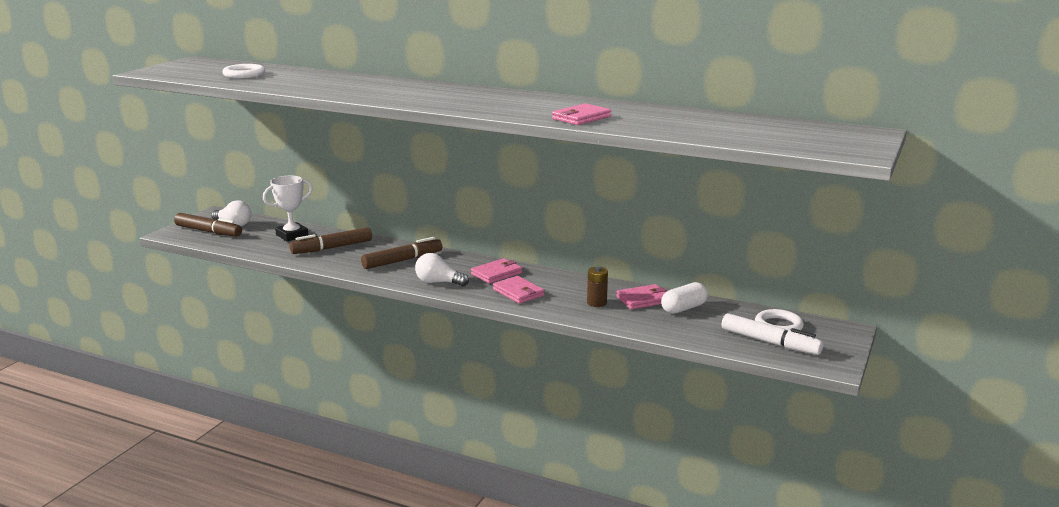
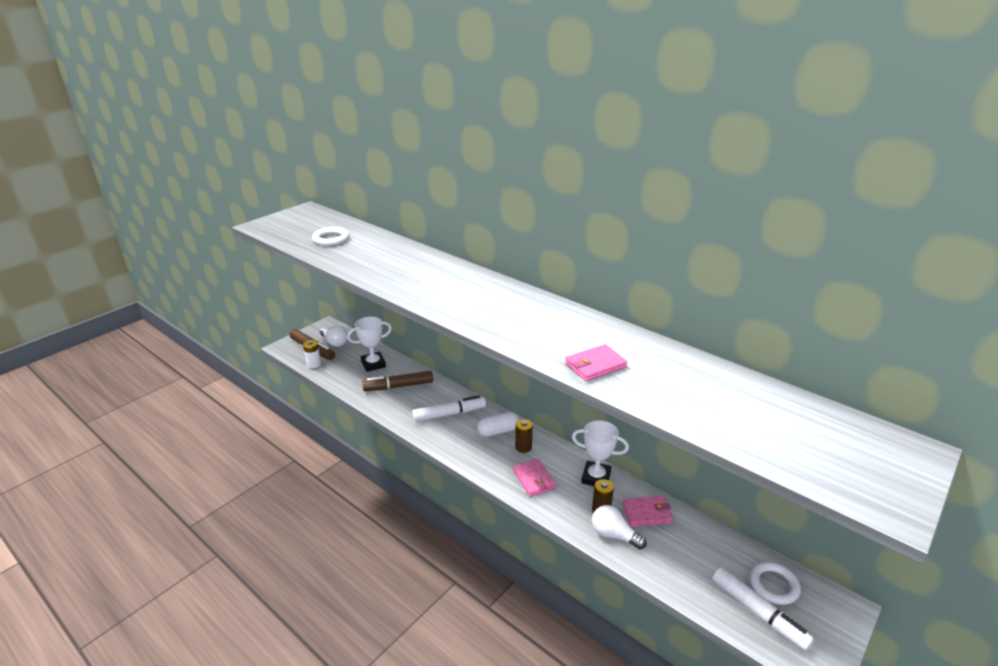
camera: 15 degrees right, 10 degrees up
(217, 242) = (314, 364): none -> white battery
(402, 261) = (449, 414): brown marker -> white marker
(438, 282) = (469, 451): white light bulb -> white light bulb (614, 535)
(496, 273) = (523, 447): pink wallet -> brown battery
(582, 284) = (596, 477): none -> white trophy
(684, 308) = (683, 535): white capsule -> white capsule (498, 431)

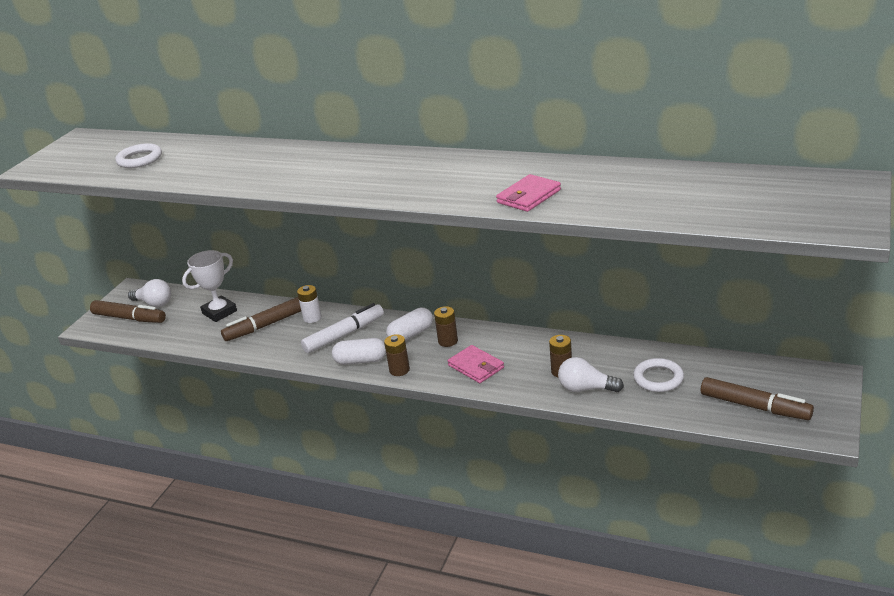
camera: 15 degrees left, 0 degrees up
(314, 364) = (142, 333): white battery -> white battery (312, 318)
(450, 442) = (361, 361): none -> white capsule
(474, 461) = (399, 370): none -> brown battery
(596, 477) = (541, 345): white trophy -> none
(647, 513) = (610, 360): pink wallet -> none
(758, 613) = (754, 406): white marker -> brown marker
(773, 585) = (759, 380): white ring -> white ring (658, 378)

